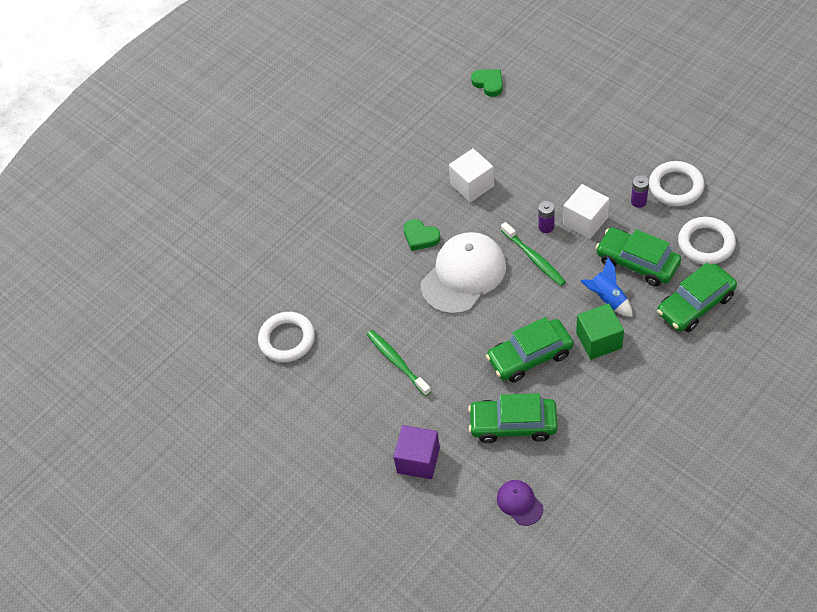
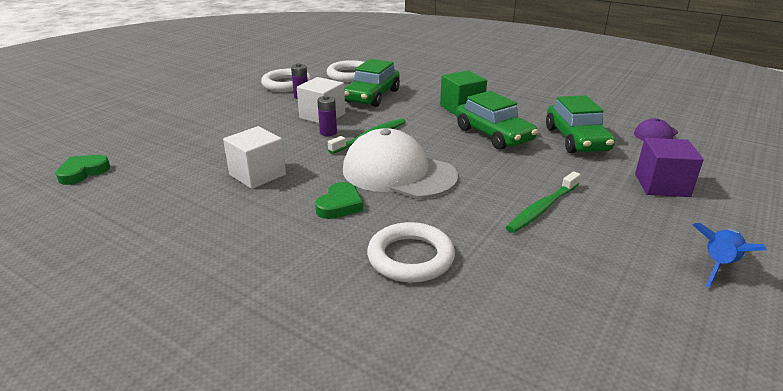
camera: 105 degrees left, 25 degrees down
(287, 339) = (558, 316): white ring -> white ring (410, 257)
(607, 299) = (415, 106): blue rocket -> blue rocket (719, 265)
(695, 304) = (413, 78): green car -> none

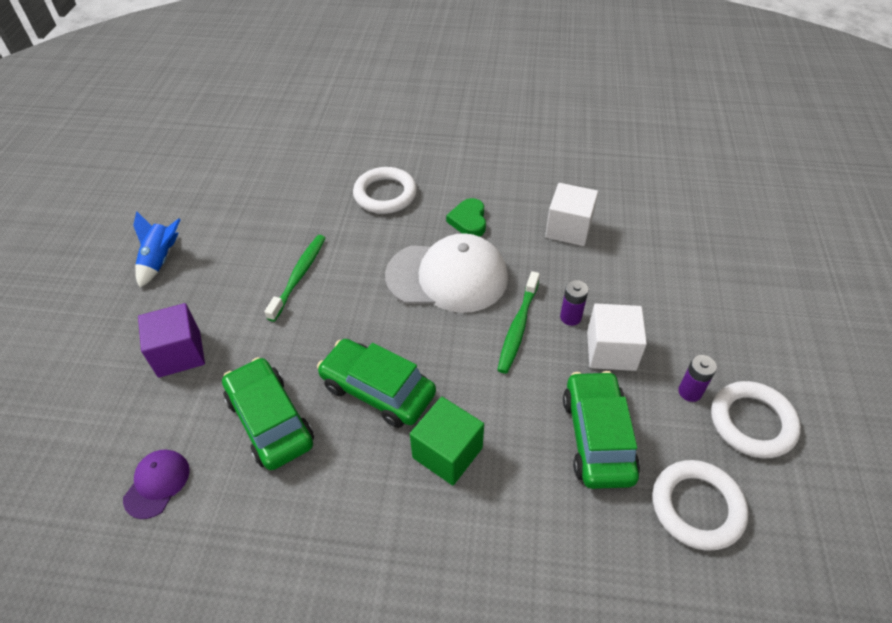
camera: 155 degrees right, 20 degrees up
(83, 172) = (708, 181): green heart -> none

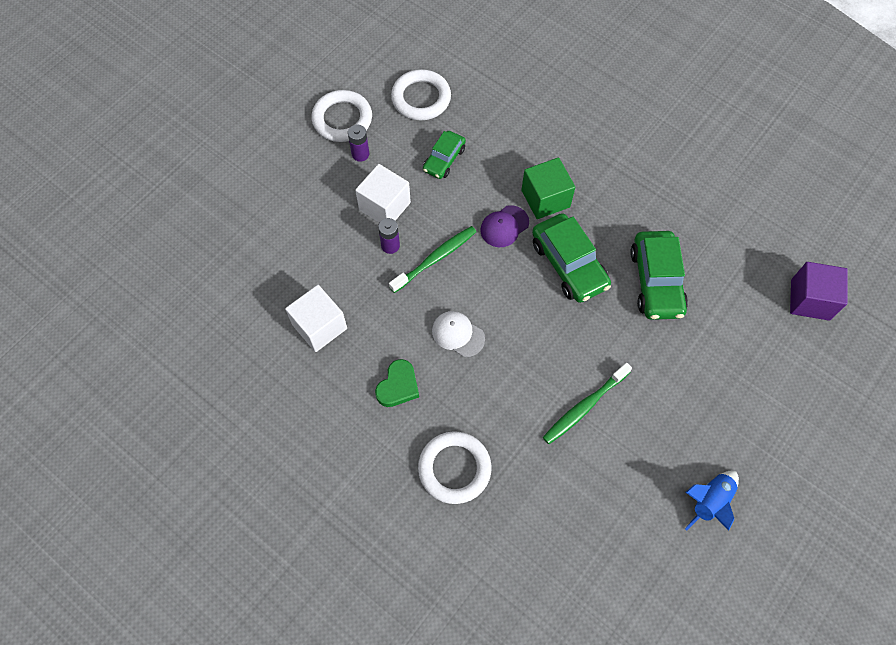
camera: 150 degrees left, 15 degrees up
(157, 484) = (747, 276): purple cap -> purple cap (504, 226)
(179, 353) = (712, 378): purple cube -> purple cube (810, 300)
(447, 277) = (458, 334): white cap -> white cap, size x0.47
(597, 437) = (444, 159): green car -> green car, size x0.60

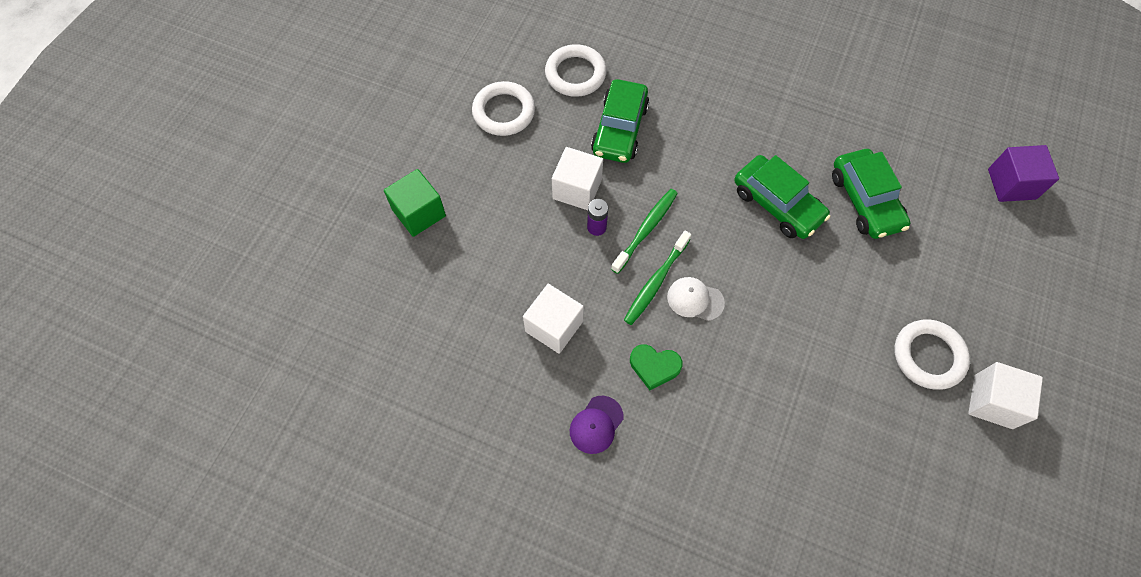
camera: 15 degrees left, 0 degrees up
(360, 154) = (534, 142): purple battery -> none
(398, 386) = (654, 367): green heart -> green heart turned 90 degrees clockwise
(444, 159) = (619, 129): green car -> green car, size x1.66
(454, 468) = (740, 435): white ring -> white ring (928, 356)
(504, 226) = (702, 181): purple cap -> purple cap (596, 424)
(545, 198) = (732, 145): green cube -> green cube (419, 213)
(584, 407) = (842, 340): green toothbrush -> green toothbrush (656, 282)
(709, 501) = (993, 401): blue rocket -> white cube

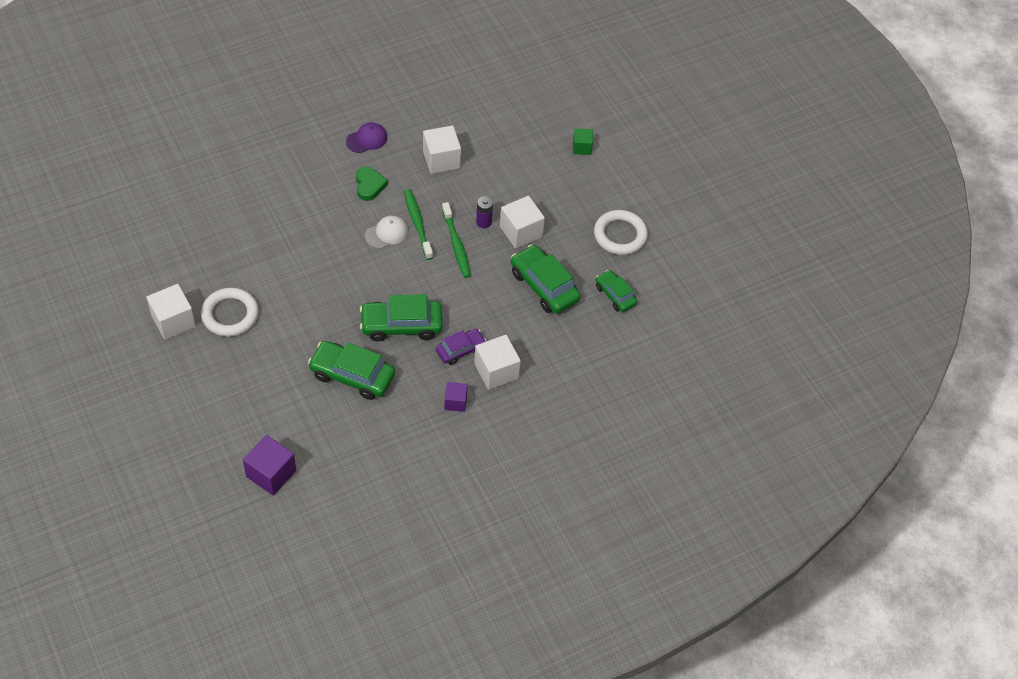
camera: 125 degrees right, 10 degrees down
(419, 213) = (582, 147): green cube -> green cube, size x0.60
(575, 74) = (615, 295): white ring -> green car
(596, 424) = (367, 139): purple cap -> purple cap turned 75 degrees clockwise
(654, 367) = (369, 185): green heart -> green heart turned 120 degrees clockwise
(741, 103) = (496, 371): none -> white cube
(750, 142) = (460, 350): none -> purple car
(801, 109) = (455, 402): none -> purple cube

